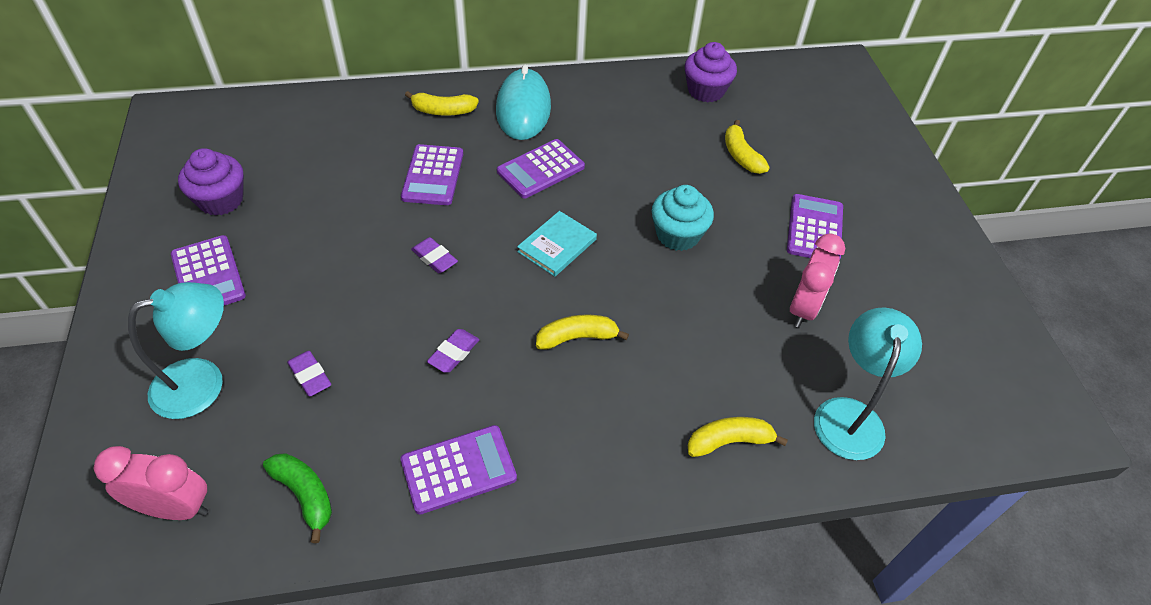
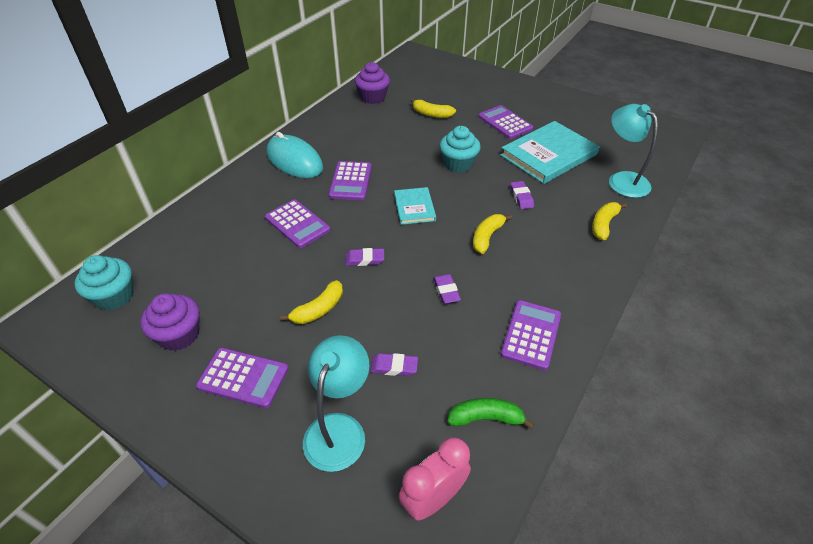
camera: 45 degrees left, 5 degrees down
(228, 130) = (114, 296): none -> turquoise cupcake
(443, 111) = (249, 191): yellow banana -> yellow banana (318, 309)
(685, 328) = (521, 197): none -> purple eraser
(804, 308) = (548, 155): pink clock -> turquoise book

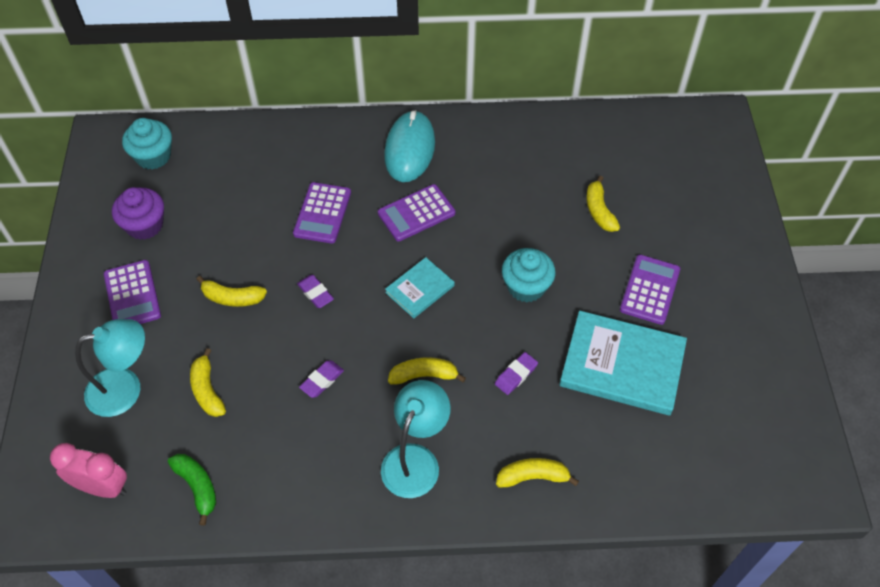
camera: 55 degrees right, 10 degrees up
(373, 97) = (580, 139): purple cupcake -> none
(394, 367) = (207, 390): purple eraser -> yellow banana
(531, 334) = (315, 478): purple calculator -> none
(622, 180) = (639, 464): turquoise lamp -> turquoise lamp (415, 459)

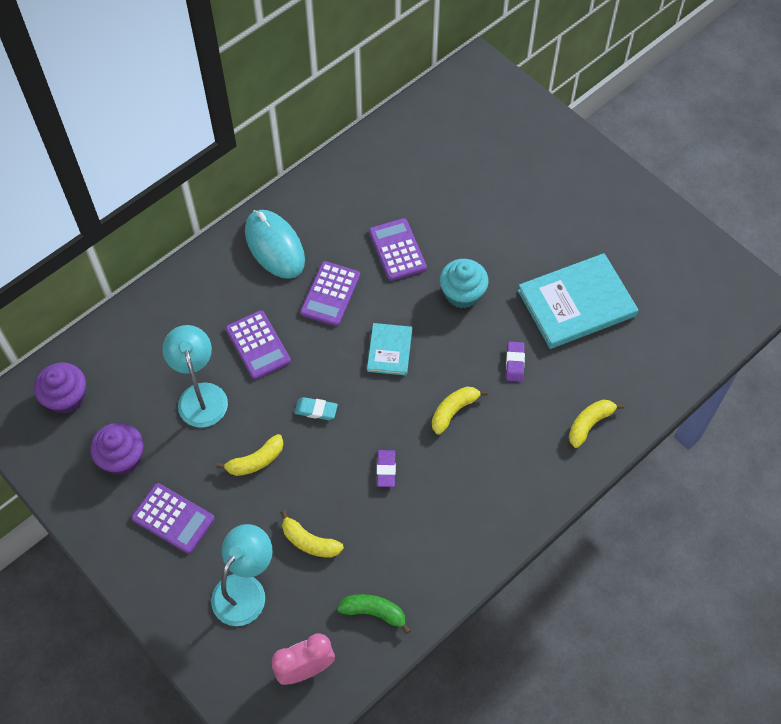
camera: 40 degrees left, 5 degrees up
(153, 156) = (66, 398): turquoise cupcake -> purple cupcake
(315, 293) = (316, 410): purple eraser -> turquoise eraser
(415, 459) = (504, 473): turquoise lamp -> turquoise lamp (200, 395)
(599, 211) = (460, 199): yellow banana -> none
(650, 290) = (546, 235): purple calculator -> purple calculator (397, 250)

